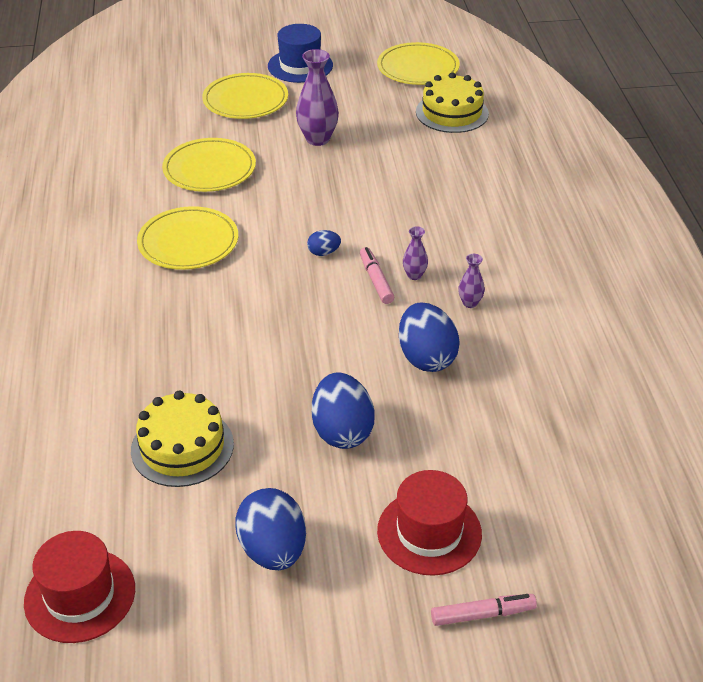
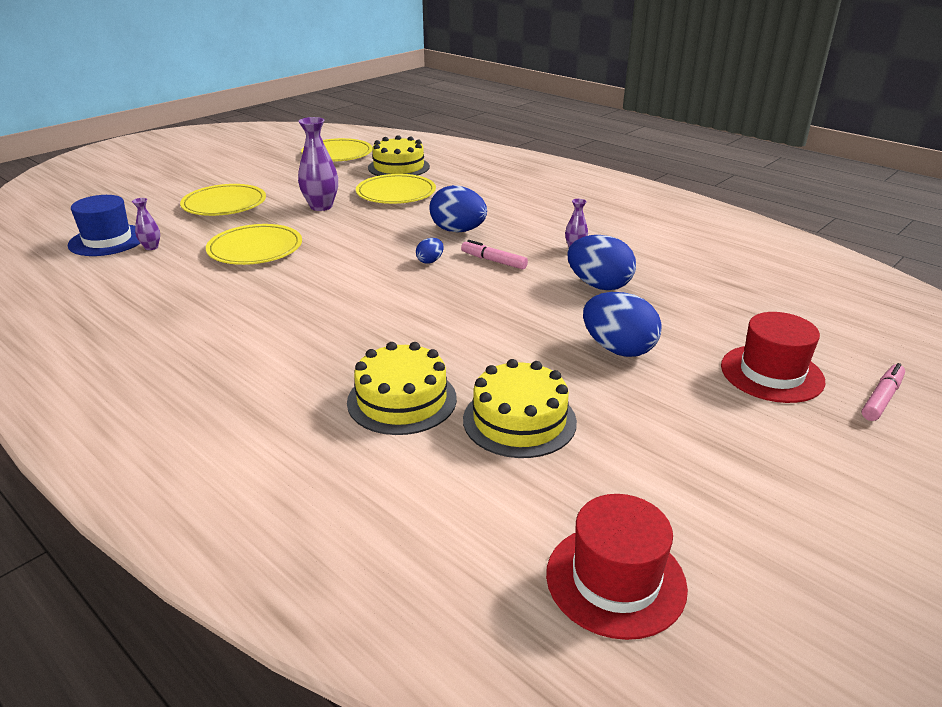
camera: 40 degrees left, 10 degrees down
(132, 381) = (402, 400): none -> yellow cake
(188, 242) = (307, 295): yellow plate -> yellow plate (396, 193)
(273, 550) = (701, 445): blue egg -> blue egg (458, 231)
(300, 66) = (242, 175): blue hat -> blue hat (107, 240)
(414, 275) = (515, 249): purple vase -> purple vase (151, 247)

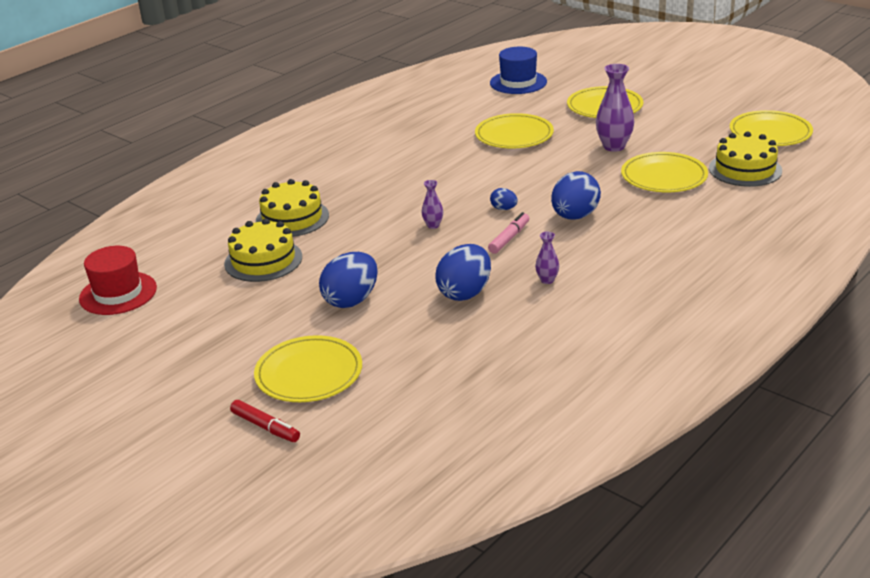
camera: 90 degrees right, 0 degrees up
(151, 247) = (509, 99): purple vase -> purple vase (433, 225)
(771, 373) = (309, 373): red hat -> yellow plate
(881, 398) = (265, 427): pink marker -> red marker

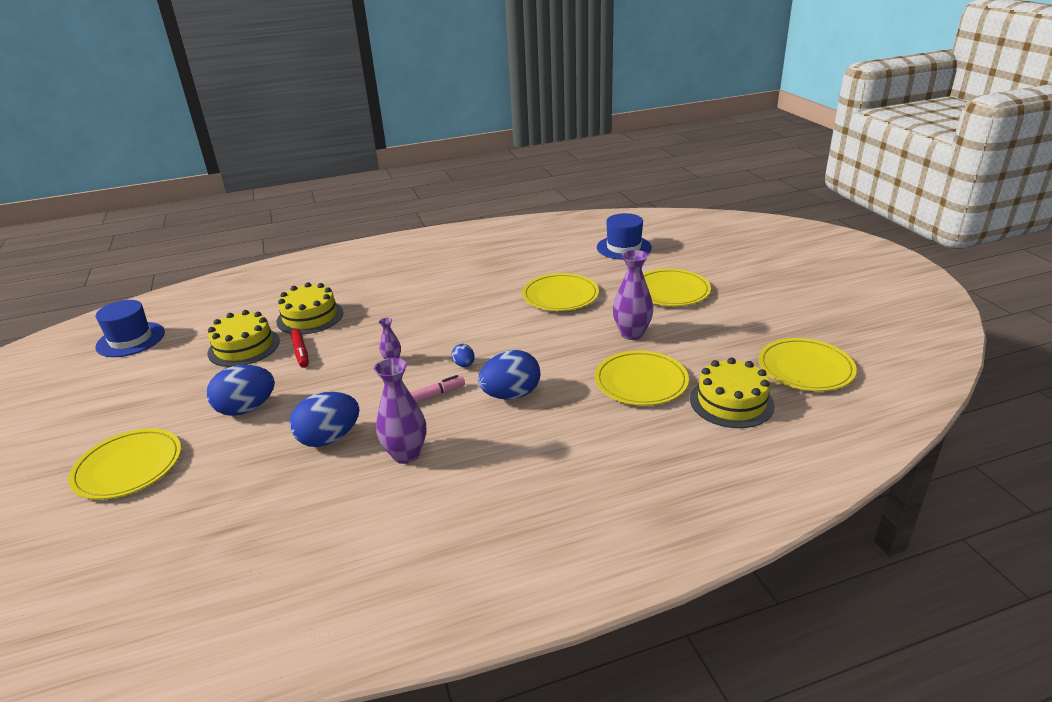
camera: 30 degrees right, 0 degrees up
(118, 293) = (130, 339): red hat -> blue hat
(265, 427) = (35, 506): red marker -> red marker (301, 353)
(547, 280) = (406, 454): purple vase -> purple vase, size x1.93

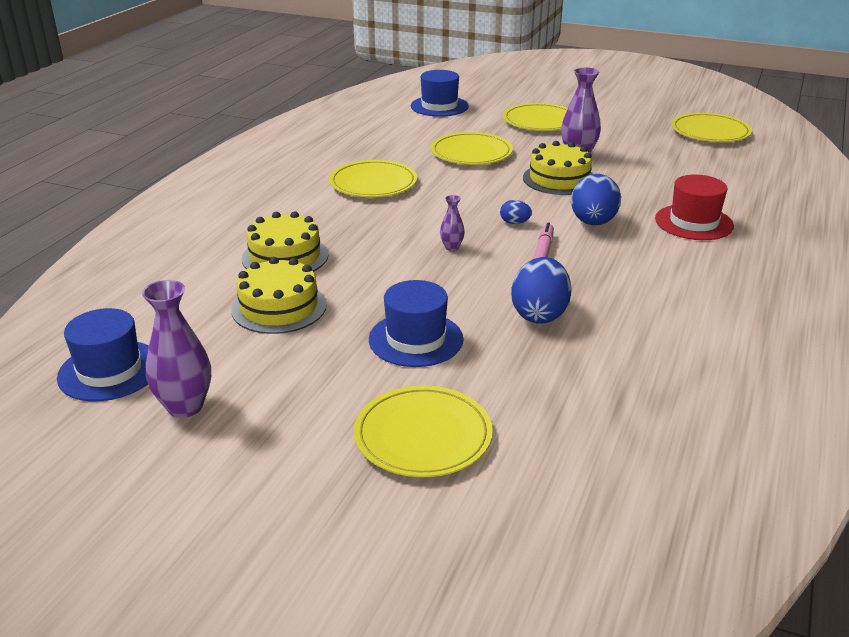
camera: 50 degrees left, 0 degrees up
(246, 409) = (416, 339): blue egg -> blue hat
(301, 353) = (353, 282): red marker -> none
(406, 454) = (616, 289): purple vase -> purple vase (185, 406)
(582, 440) = (693, 222): none -> red hat
(641, 381) = (648, 177): yellow plate -> yellow plate (373, 183)
(731, 402) = (716, 164): yellow cake -> yellow cake (559, 179)

